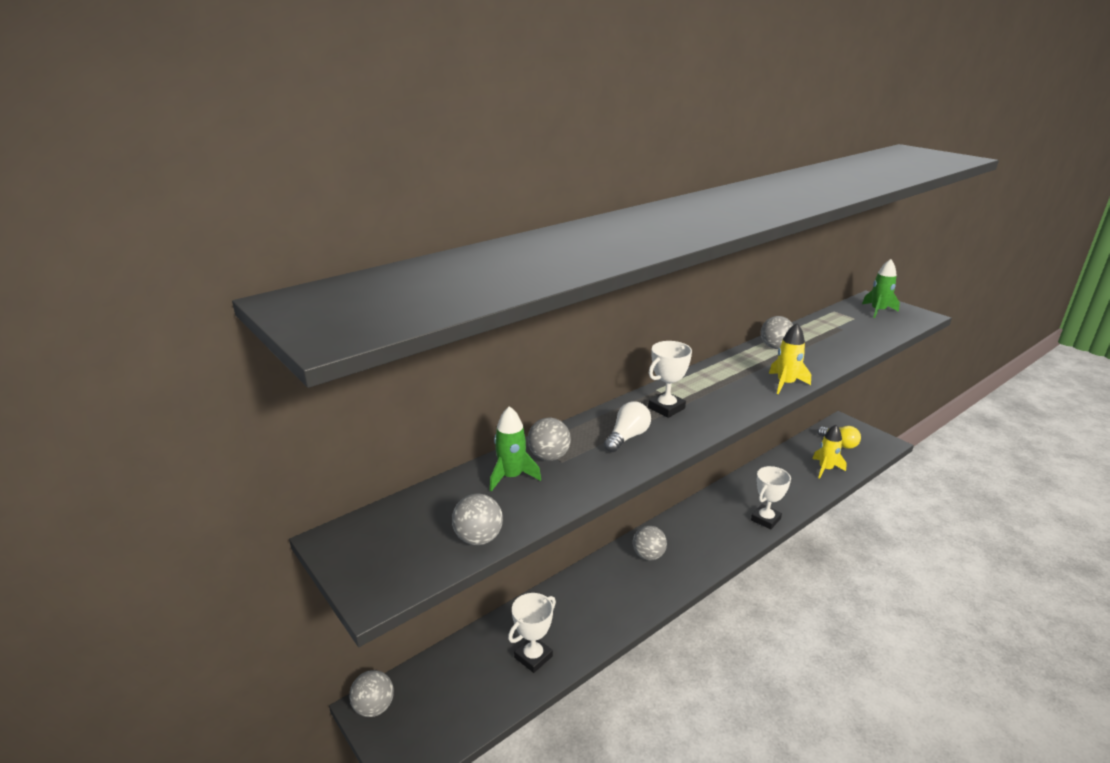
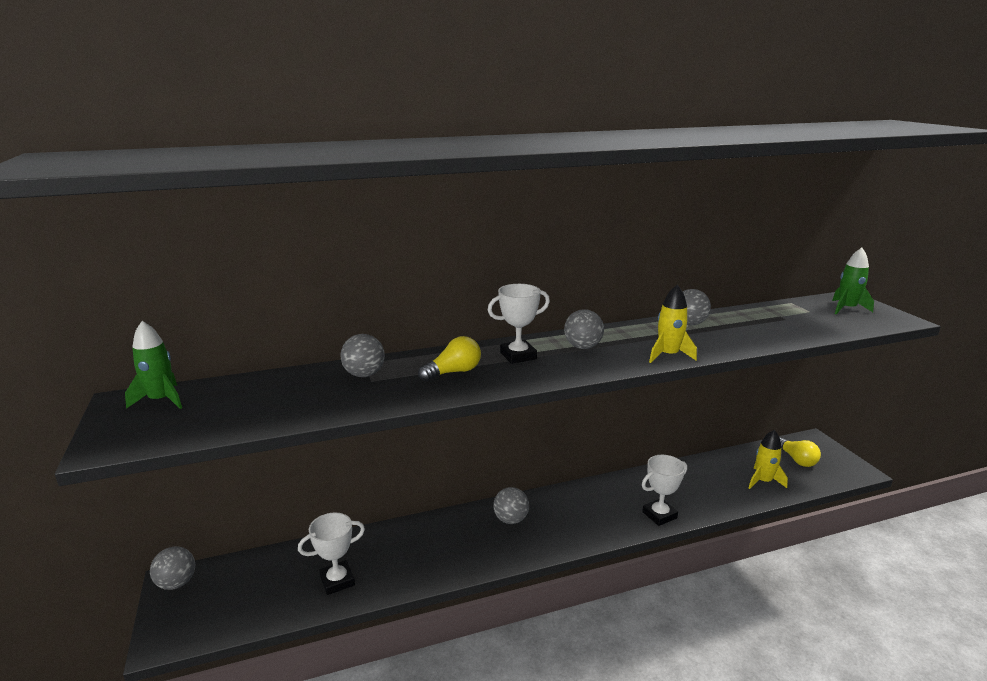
camera: 20 degrees right, 5 degrees down
(478, 538) = (232, 424): grey ball -> grey ball (582, 347)
(511, 477) = (314, 383): green rocket -> green rocket (161, 400)
(627, 437) = (453, 372): white light bulb -> yellow light bulb

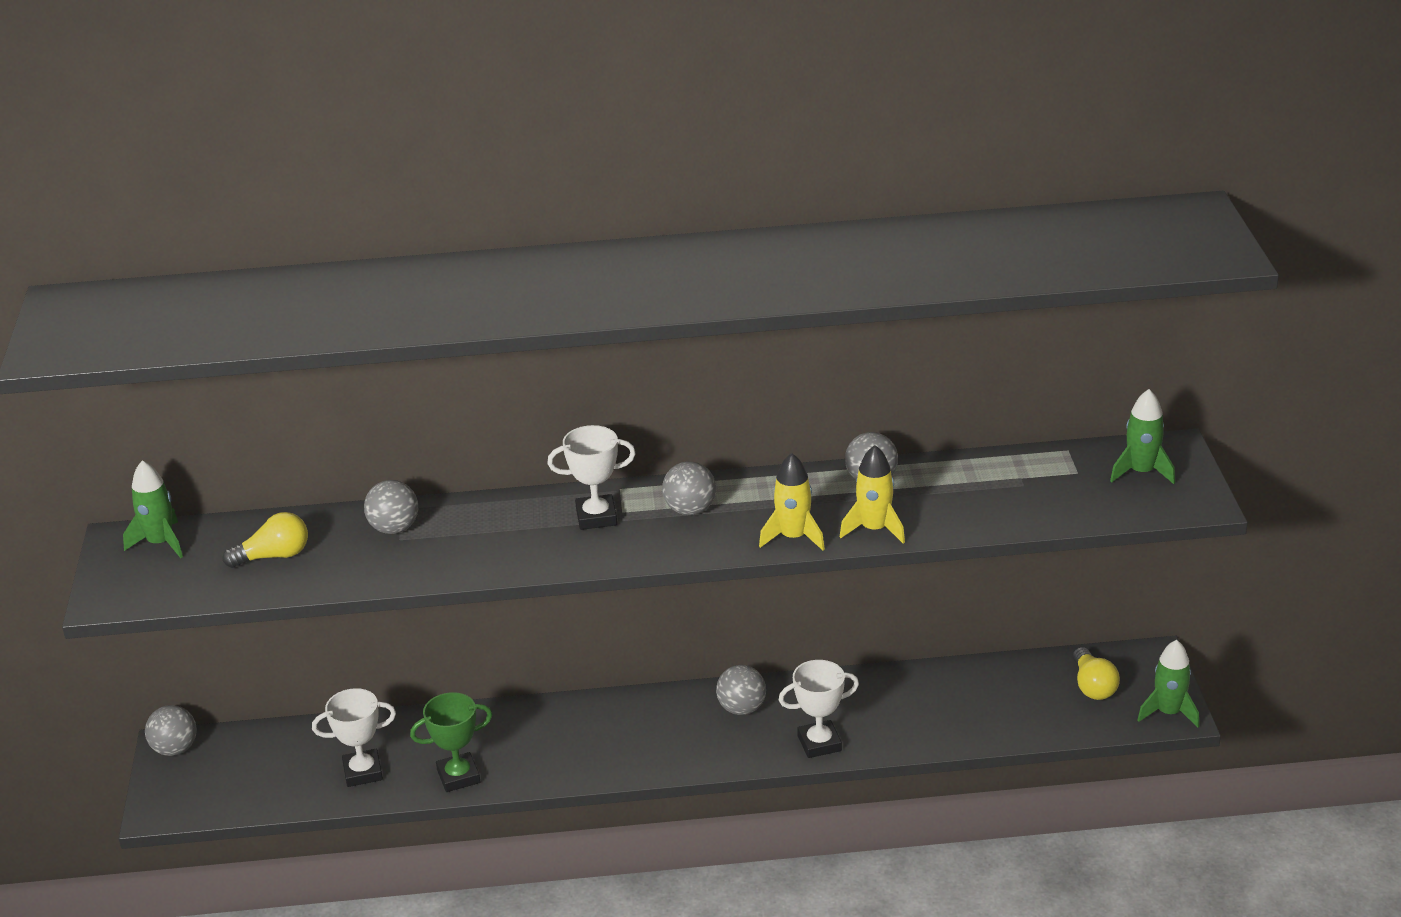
camera: 15 degrees right, 10 degrees up
(414, 574) = (458, 776): none -> green trophy
(453, 372) = (502, 536): yellow light bulb -> yellow light bulb (274, 556)
(511, 519) = (609, 723): grey ball -> grey ball (741, 708)
(763, 481) = (1010, 713): yellow rocket -> yellow rocket (874, 529)
(852, 469) = (1168, 712): none -> green rocket

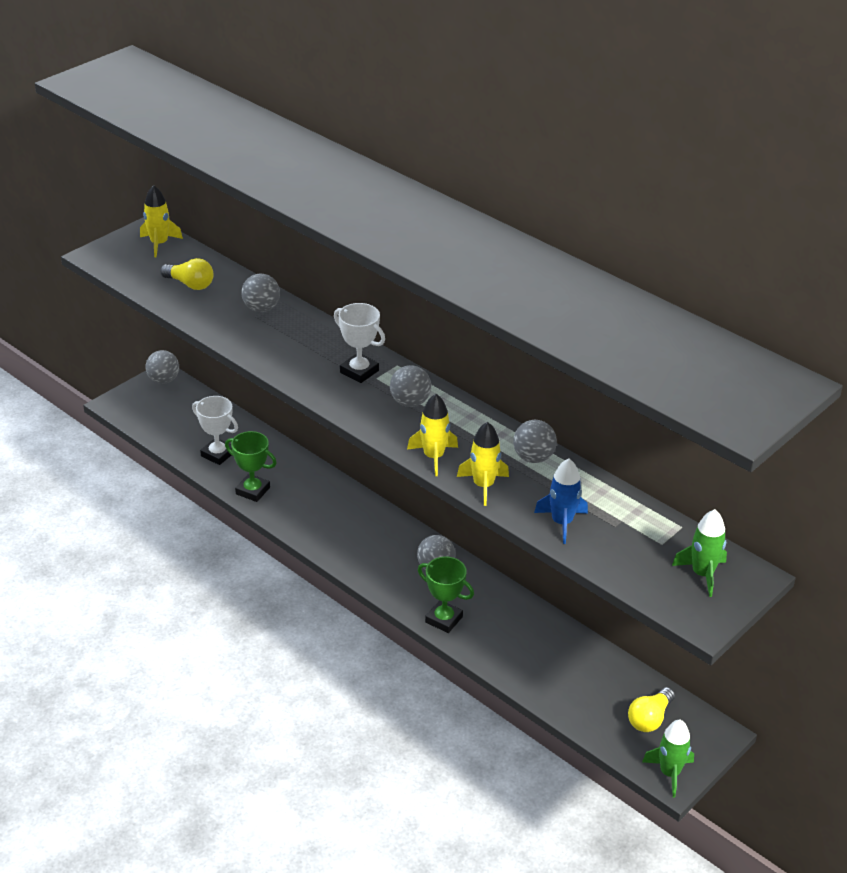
camera: 45 degrees right, 5 degrees up
(160, 543) = (159, 244): green rocket -> yellow rocket
(819, 743) = (444, 619): white trophy -> green trophy
(982, 511) = (561, 522): none -> blue rocket

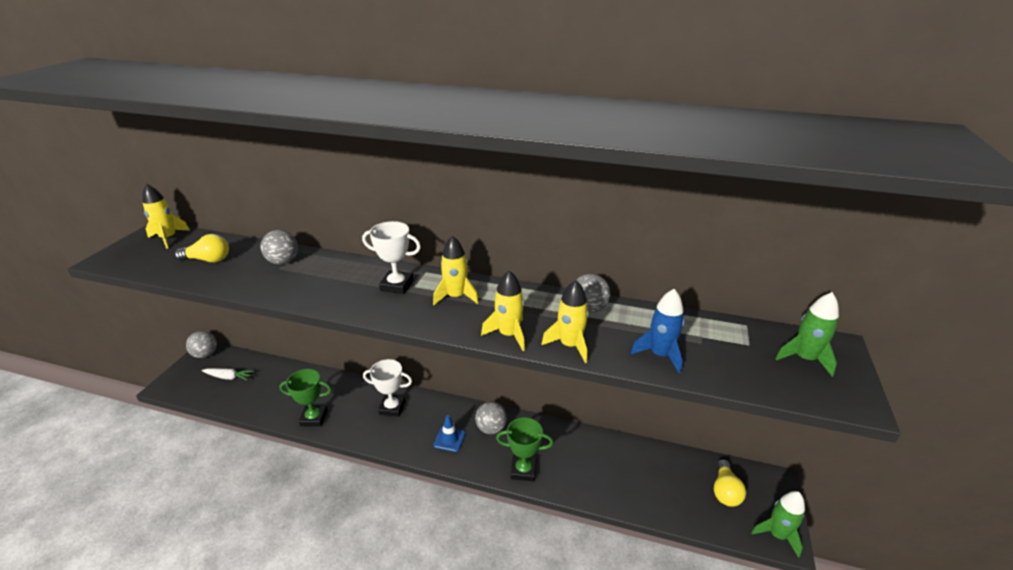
camera: 25 degrees left, 5 degrees down
(180, 415) = (229, 377): none -> white carrot
(218, 454) = (272, 398): white trophy -> white trophy (392, 408)
(384, 562) = (449, 439): none -> blue traffic cone
(410, 402) = (456, 296): grey ball -> yellow rocket

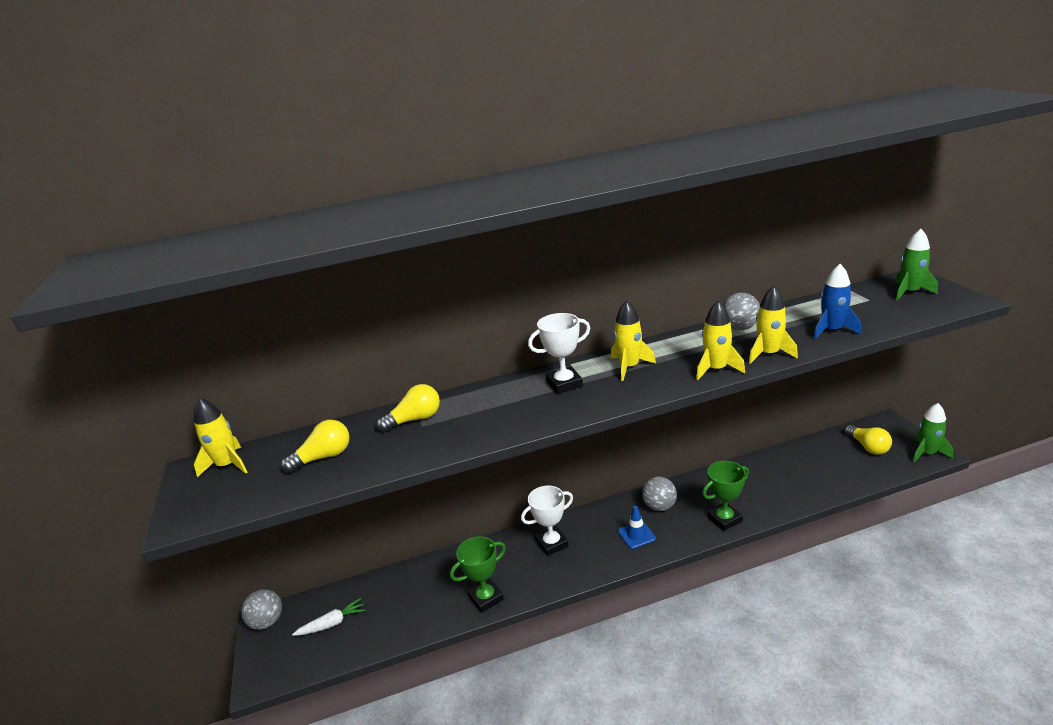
camera: 30 degrees left, 5 degrees down
(283, 261) = (415, 419): grey ball -> yellow light bulb

